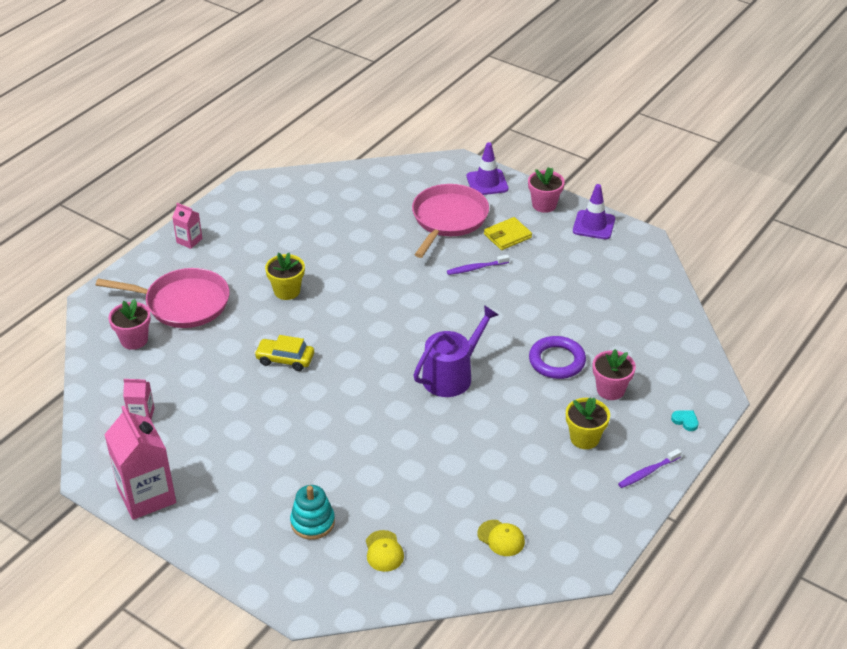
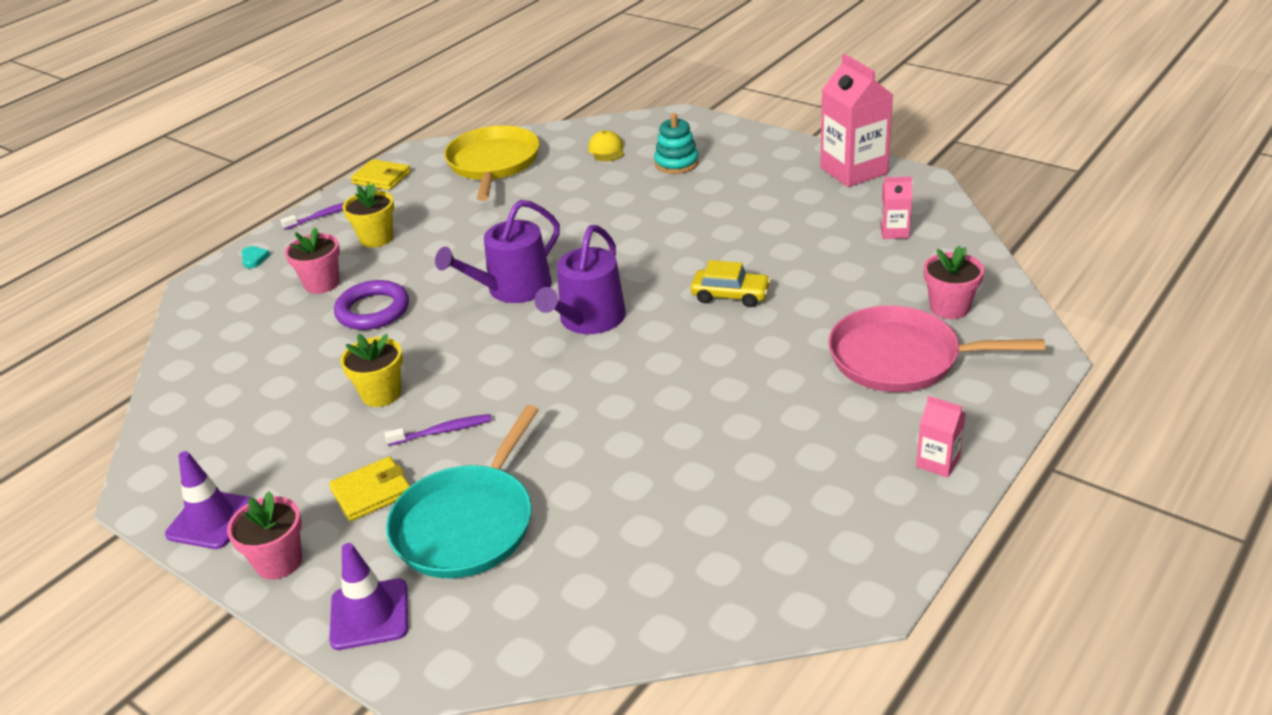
camera: 175 degrees left, 5 degrees down
(287, 291) = (744, 383): yellow flower pot -> yellow flower pot (381, 394)
(390, 343) = (588, 320): none -> purple watering can
(448, 219) = (467, 523): pink pan -> turquoise pan
(501, 538) = (493, 164): yellow cap -> yellow pan
(613, 525) = (381, 178): none -> yellow wallet
(685, 421) = (254, 259): turquoise heart -> turquoise heart turned 150 degrees counterclockwise

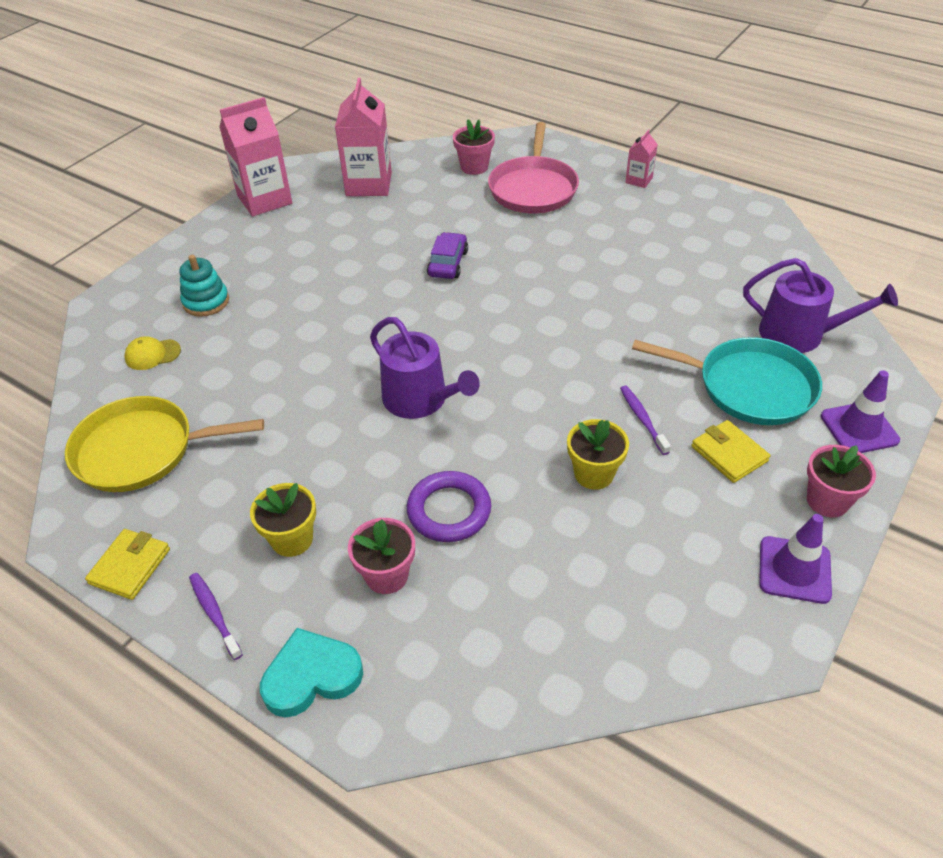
camera: 95 degrees left, 10 degrees up
(254, 259) = (311, 676): turquoise heart -> turquoise heart, size x2.18
(588, 320) = (478, 342): purple watering can -> purple watering can (800, 334)
(730, 295) = (448, 263): yellow car -> purple car
(894, 231) = (369, 184): pink carton -> pink carton, size x2.02

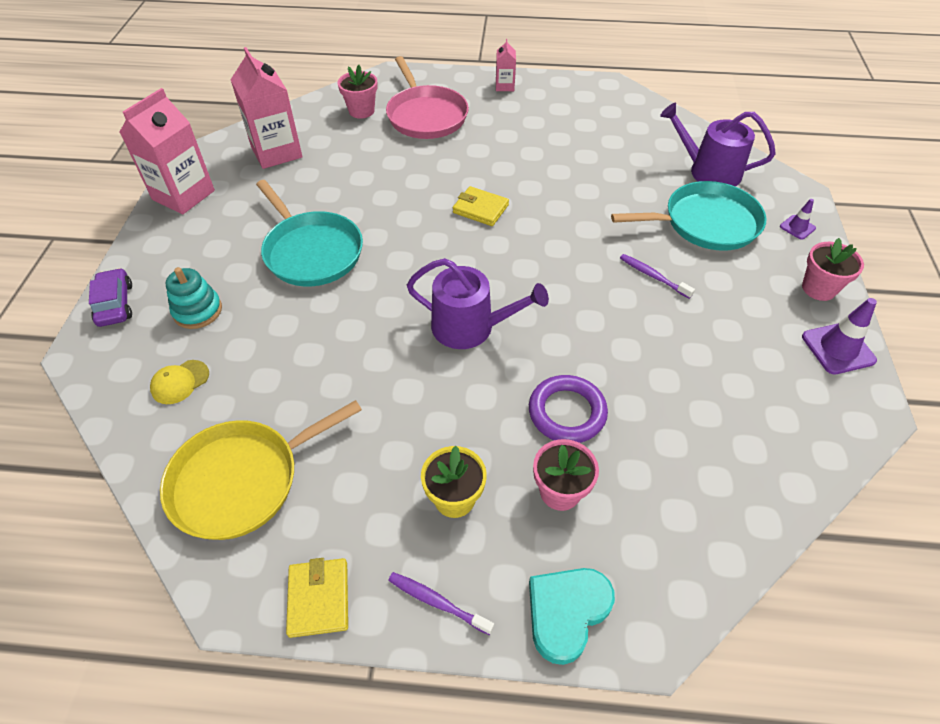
camera: 30 degrees left, 5 degrees up
(333, 283) = (311, 251): none -> turquoise pan
(448, 263) = (402, 201): purple car -> purple car (115, 304)
(594, 474) = (652, 334): yellow flower pot -> none
(729, 454) = (731, 279): yellow wallet -> yellow wallet (480, 209)
(800, 334) = (708, 171): purple watering can -> purple watering can turned 150 degrees counterclockwise
(859, 428) = (797, 227): purple traffic cone -> purple traffic cone, size x0.57

